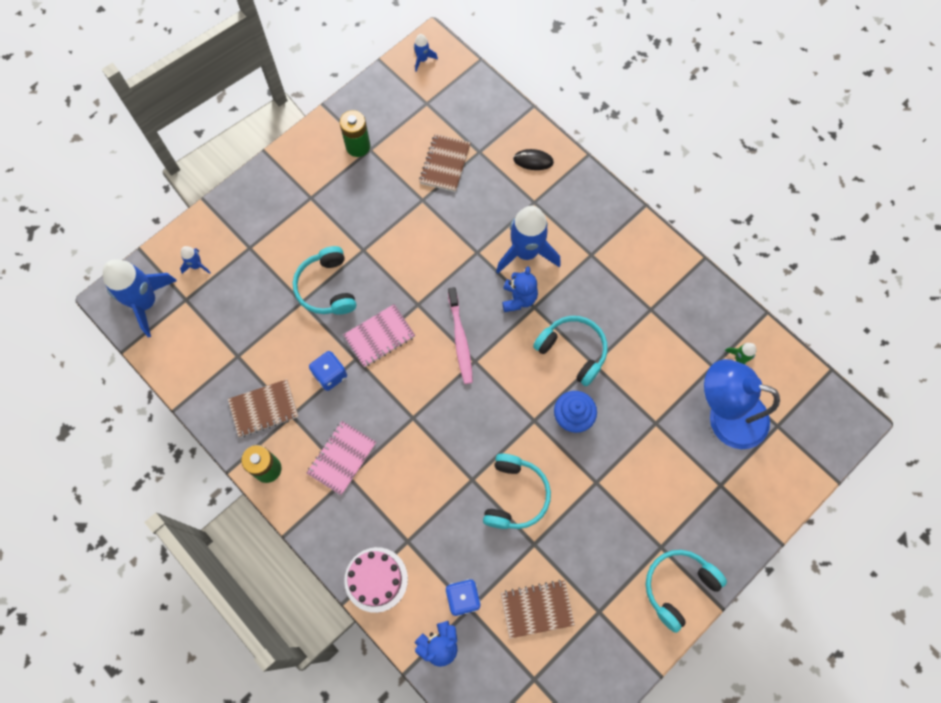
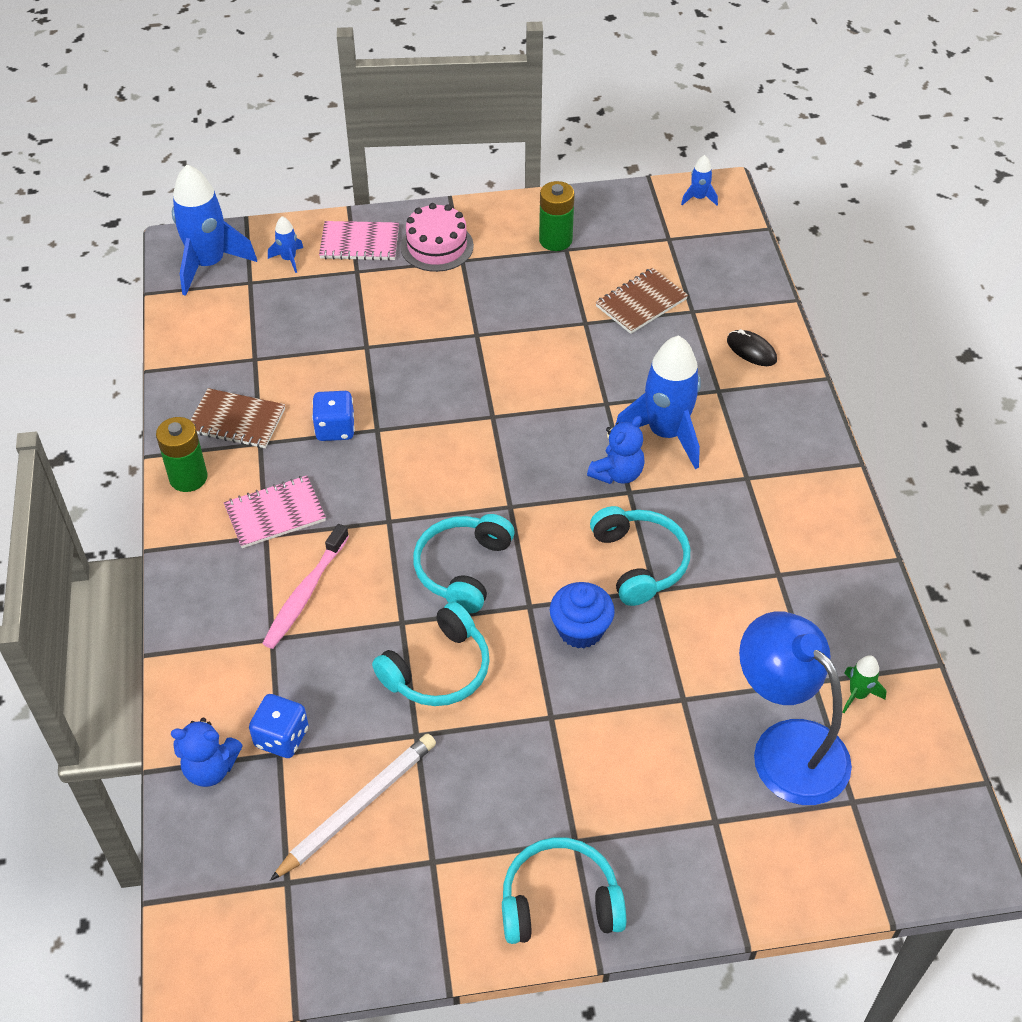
camera: 35 degrees right, 20 degrees down
(327, 288) = (405, 348): turquoise headphones -> turquoise headphones (463, 569)
(376, 579) = (202, 654): pink cake -> pink cake (437, 246)
(379, 336) = (422, 423): pink notebook -> pink notebook (359, 243)
(460, 340) = (511, 476): pink toothbrush -> pink toothbrush (305, 594)
(537, 609) = (358, 806): brown notebook -> white pencil

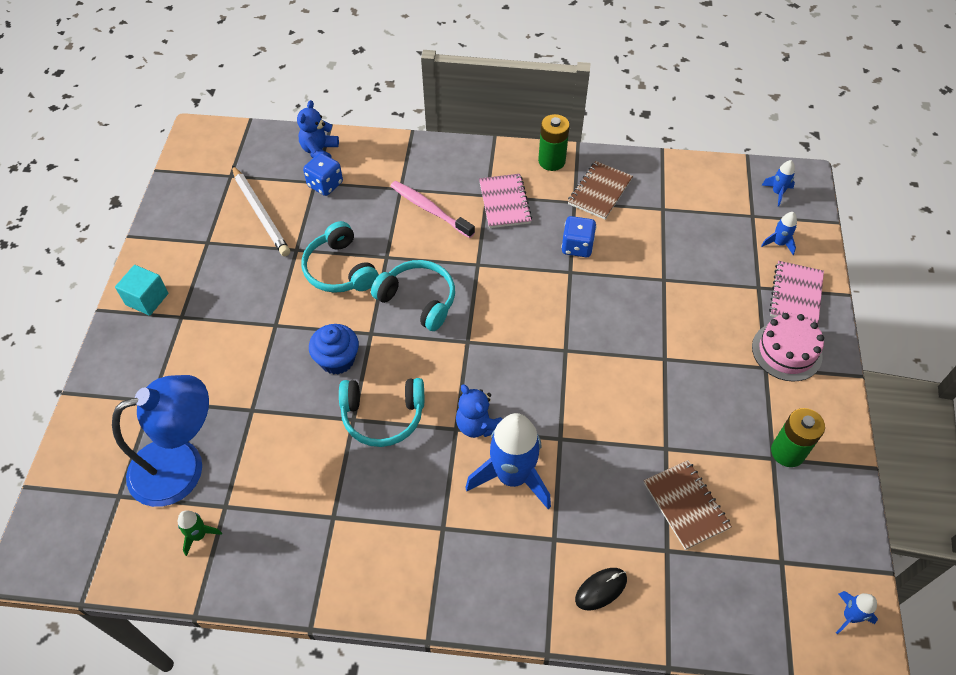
camera: 105 degrees right, 5 degrees up
(208, 264) = (777, 193): blue rocket -> blue rocket, size x0.45
(560, 902) = (147, 299): turquoise headphones -> turquoise cube

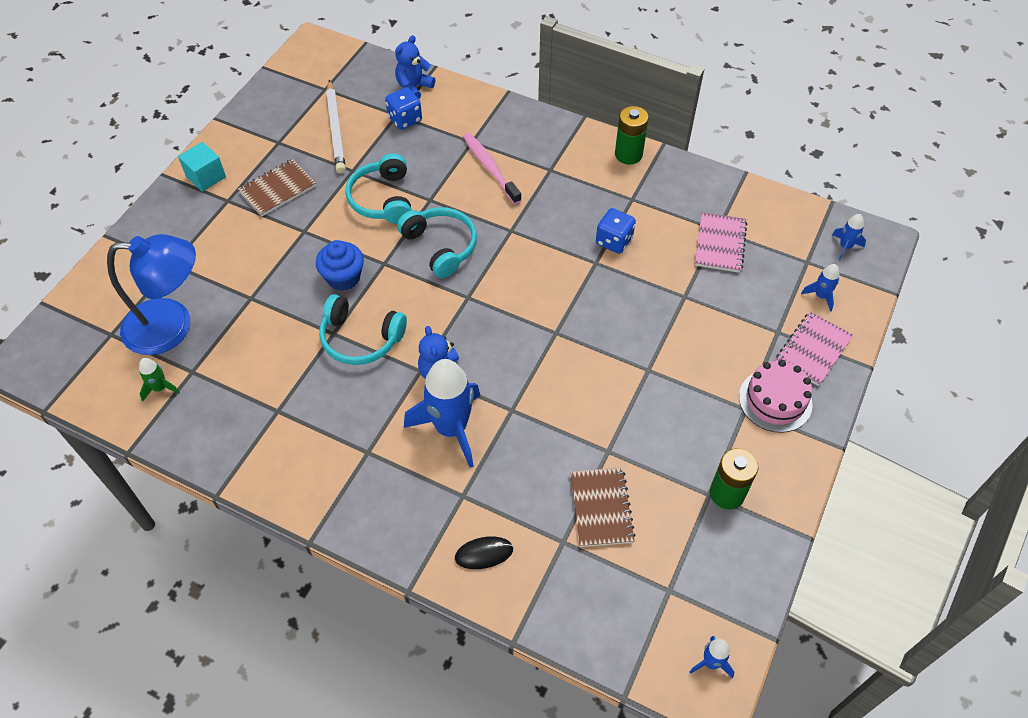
camera: 20 degrees right, 0 degrees up
(504, 202) = (564, 181): pink notebook -> pink notebook (720, 244)
(599, 191) = (662, 196): brown notebook -> brown notebook (277, 189)

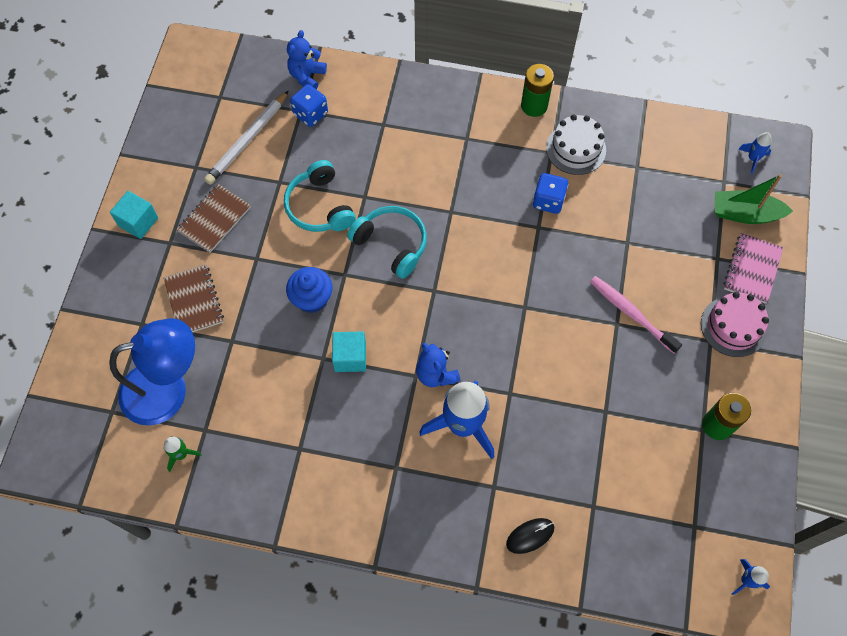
camera: 15 degrees left, 10 degrees up
(336, 129) = (247, 140): white pencil -> white pencil turned 60 degrees clockwise
(360, 338) = (350, 357): turquoise headphones -> turquoise cube
(490, 168) = (410, 149): pink toothbrush -> pink toothbrush (631, 313)
(601, 508) = (616, 467): brown notebook -> brown notebook (194, 301)
(658, 200) = (576, 149): none -> white cake
(720, 244) = (643, 181): pink notebook -> none
(821, 296) = (745, 214): blue rocket -> green boat

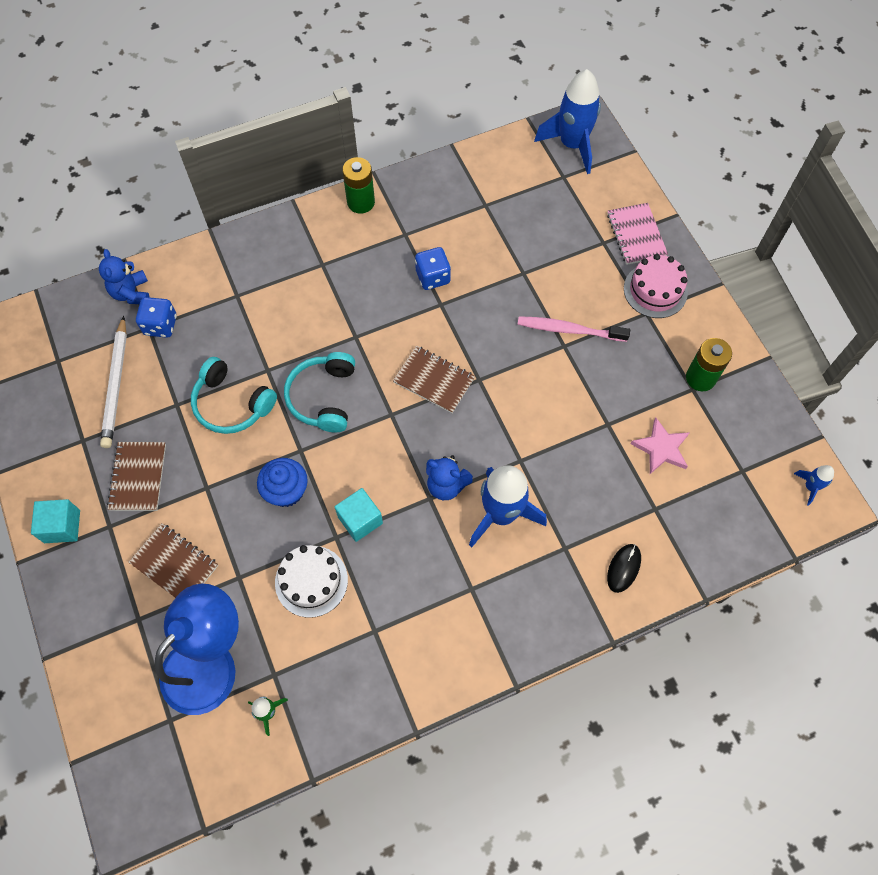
camera: 35 degrees left, 0 degrees up
(391, 244) = (323, 397): turquoise headphones -> turquoise headphones turned 90 degrees counterclockwise
(487, 285) = (434, 380): none -> brown notebook
(576, 149) = (423, 219): white cake -> white cake (311, 581)
(637, 461) = (661, 448): none -> pink star
(745, 214) = (598, 193): green boat -> none
(753, 159) = (572, 145): blue rocket -> blue rocket, size x2.23

